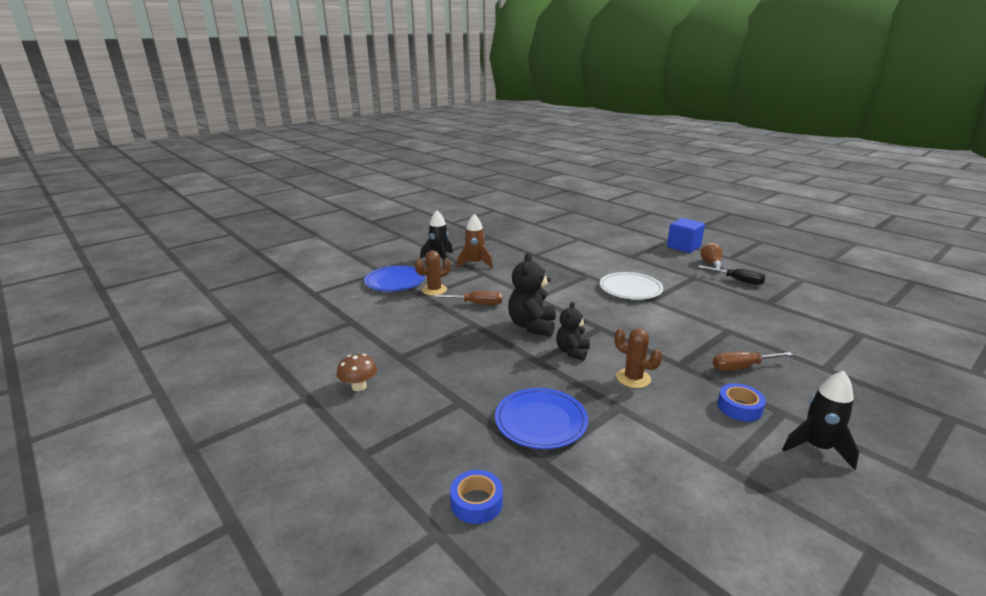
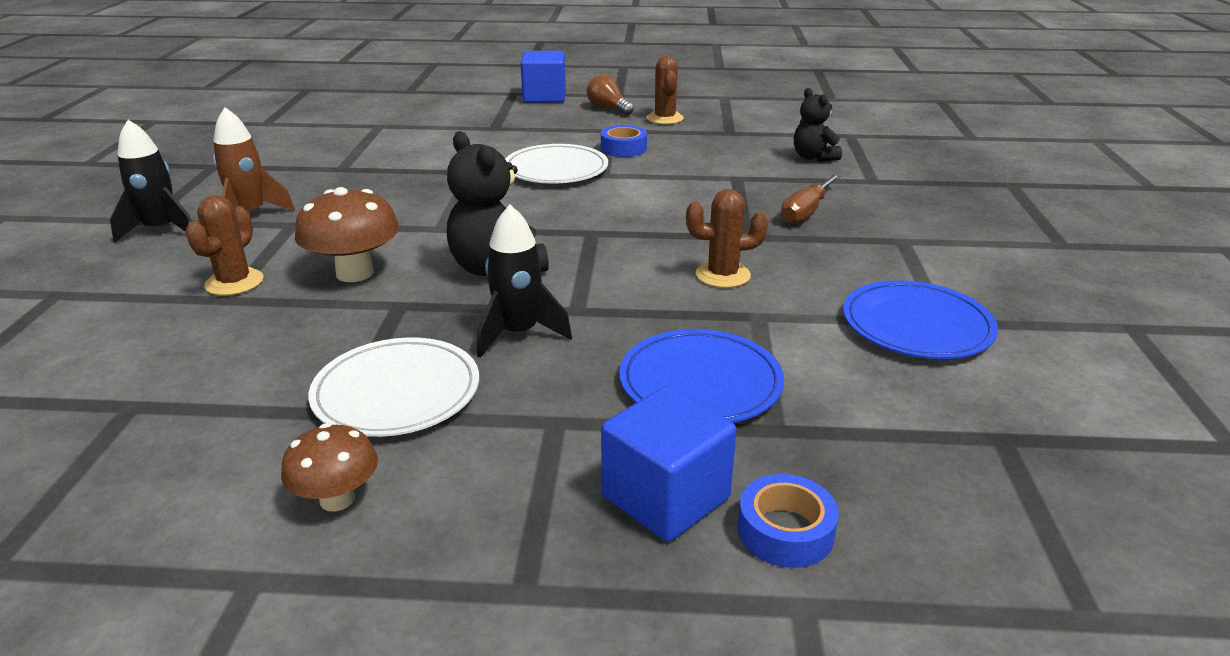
camera: 45 degrees left, 5 degrees up
(395, 281) = (120, 299): blue plate -> blue plate (916, 326)
(426, 359) = (396, 392): none -> white plate
(454, 457) = (665, 498): none -> blue cube
(477, 304) = (355, 273): brown screwdriver -> brown mushroom
(572, 352) = (604, 278): black teddy bear -> black teddy bear (813, 157)
(738, 281) = (665, 118): black screwdriver -> brown cactus
(739, 408) = (865, 255): blue tape -> blue tape (623, 148)
(817, 448) = (974, 260): black rocket -> black rocket (518, 334)

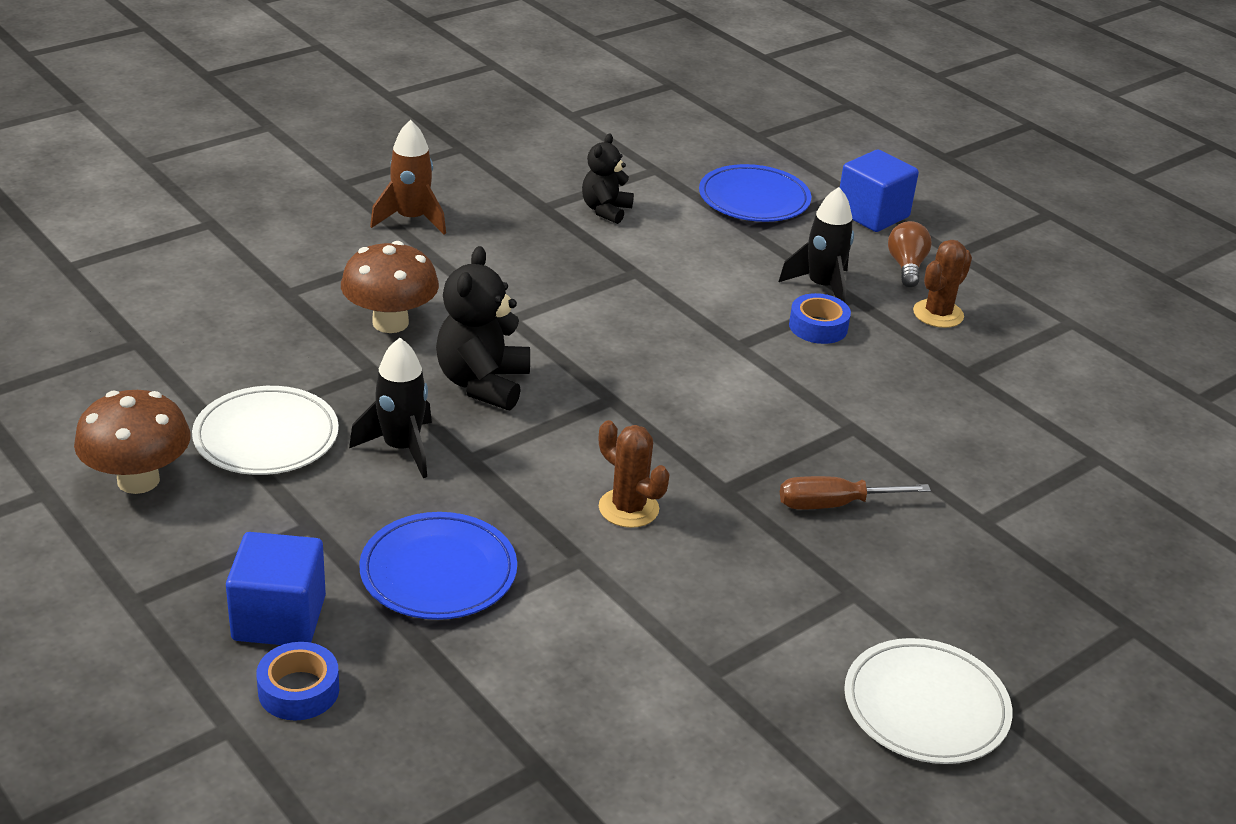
camera: 45 degrees right, 5 degrees up
(161, 230) = (338, 200): black rocket -> black rocket (822, 287)
(234, 282) = (312, 280): brown cactus -> none
(337, 499) = (138, 480): brown mushroom -> brown mushroom, size x1.59
(556, 169) = (709, 314): white plate -> white plate (925, 706)
(813, 157) = (986, 456): black teddy bear -> black teddy bear (605, 210)
(916, 326) = (678, 660): blue plate -> blue plate (754, 199)

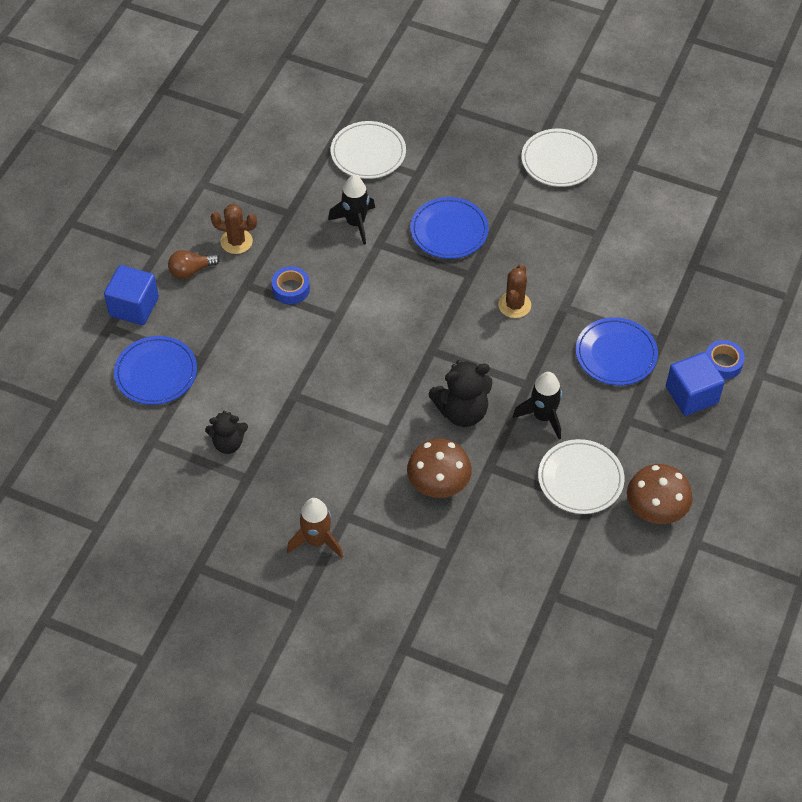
camera: 115 degrees left, 20 degrees up
(822, 287) = (245, 302): black rocket -> black rocket (355, 223)
(833, 504) = (449, 231): brown screwdriver -> blue plate
(1061, 488) = (368, 153): none -> white plate

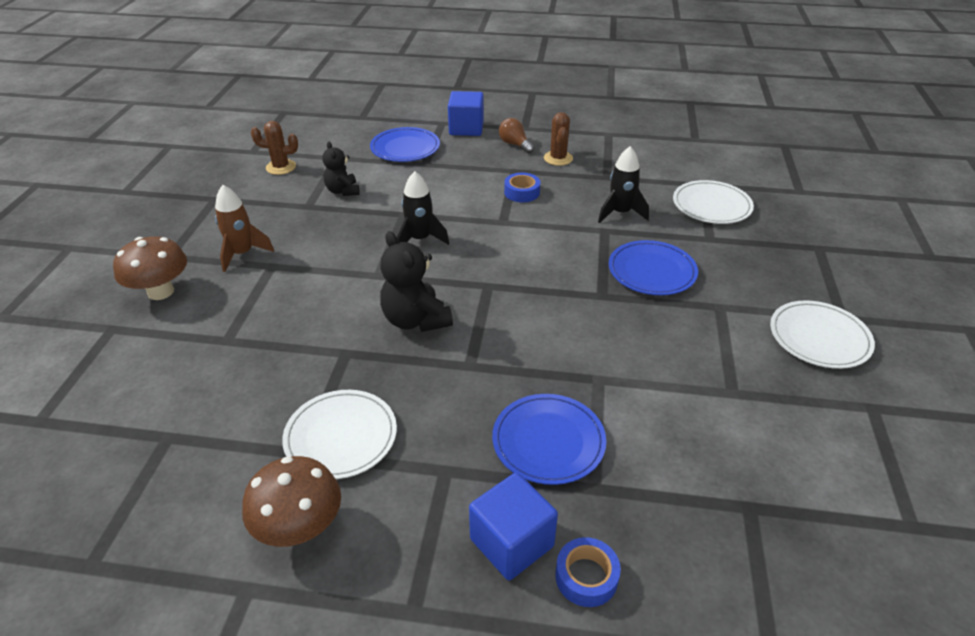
camera: 75 degrees right, 15 degrees down
(438, 485) = (315, 319): brown mushroom -> brown mushroom (161, 292)
(514, 305) = (579, 336): brown cactus -> brown cactus (281, 167)
(543, 417) = (427, 386): black rocket -> black rocket (420, 239)

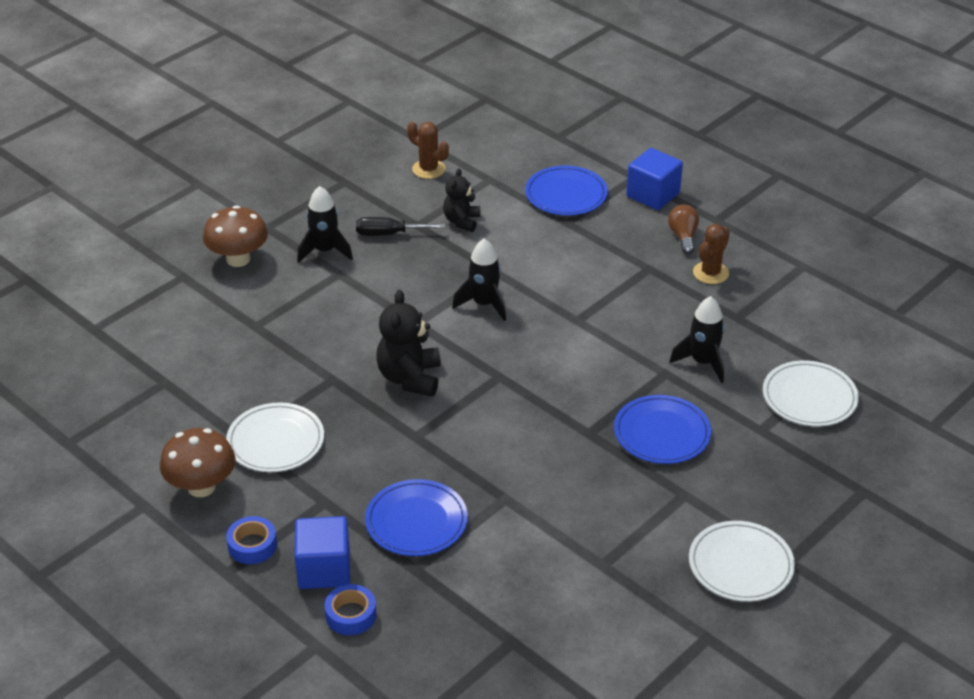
camera: 35 degrees right, 0 degrees up
(242, 254) = (325, 251): brown rocket -> black rocket
(289, 221) = (389, 234): none -> black screwdriver
(522, 192) = (629, 296): blue tape -> blue tape (252, 545)

